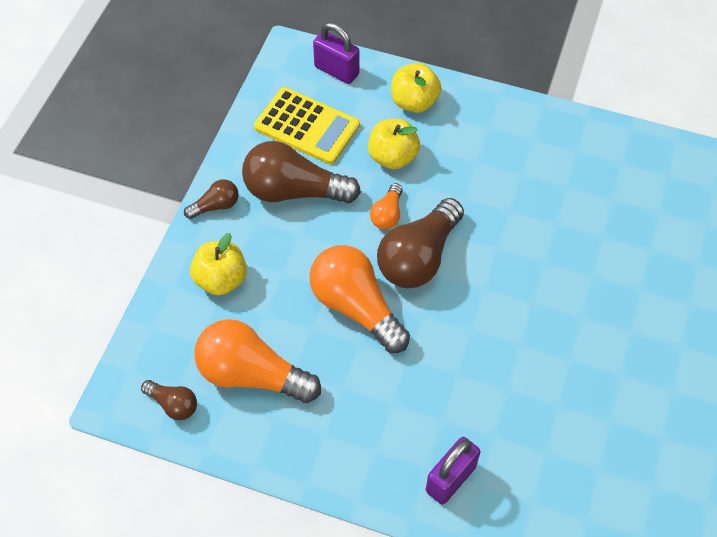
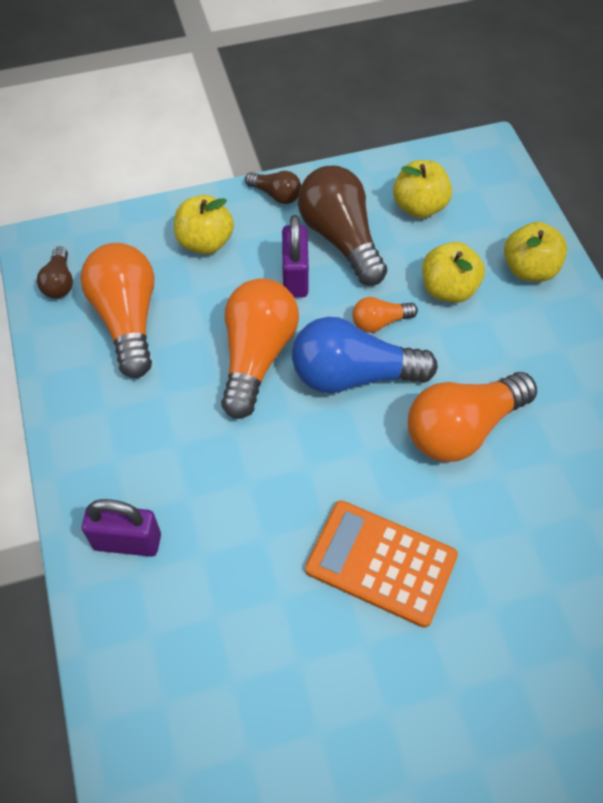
camera: 55 degrees right, 0 degrees up
(307, 126) = (419, 207): yellow calculator -> yellow apple
(336, 71) = (503, 191): purple padlock -> purple padlock (295, 277)
(418, 257) = (353, 375): brown light bulb -> blue light bulb
(508, 222) = (462, 429): none -> orange light bulb
(572, 331) = (381, 563): none -> orange calculator

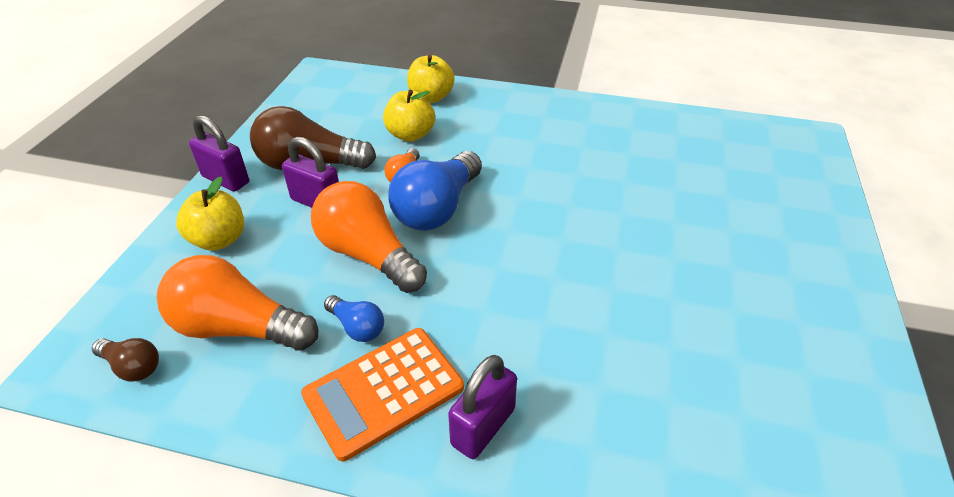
camera: 60 degrees left, 15 degrees down
(174, 397) = (357, 327): none -> blue light bulb
(276, 195) = (226, 180): brown light bulb -> purple padlock
(381, 563) = (609, 261): orange calculator -> orange calculator (384, 391)
(419, 207) = (327, 118): yellow apple -> none
(462, 429) = (528, 176): orange light bulb -> none

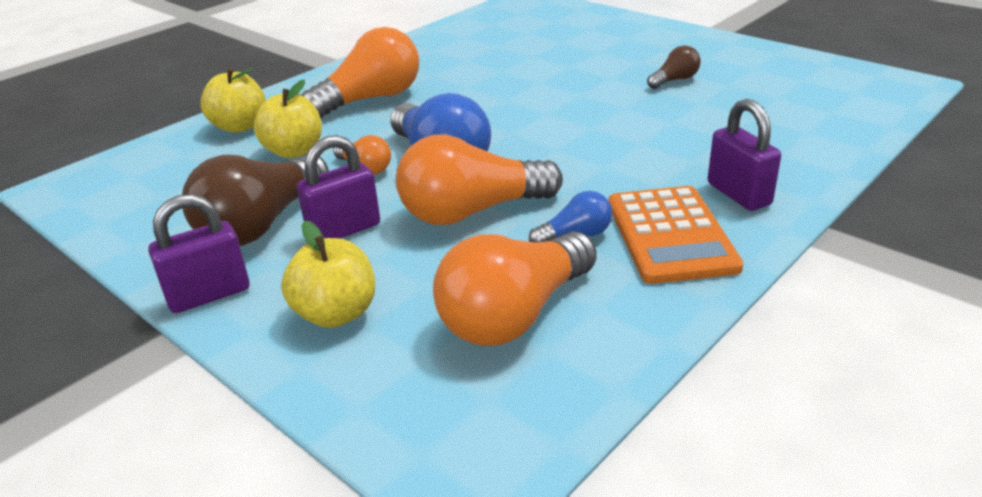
camera: 60 degrees left, 10 degrees down
(133, 366) = (518, 410): brown light bulb -> brown light bulb (674, 80)
(514, 134) = (371, 99): none -> orange light bulb

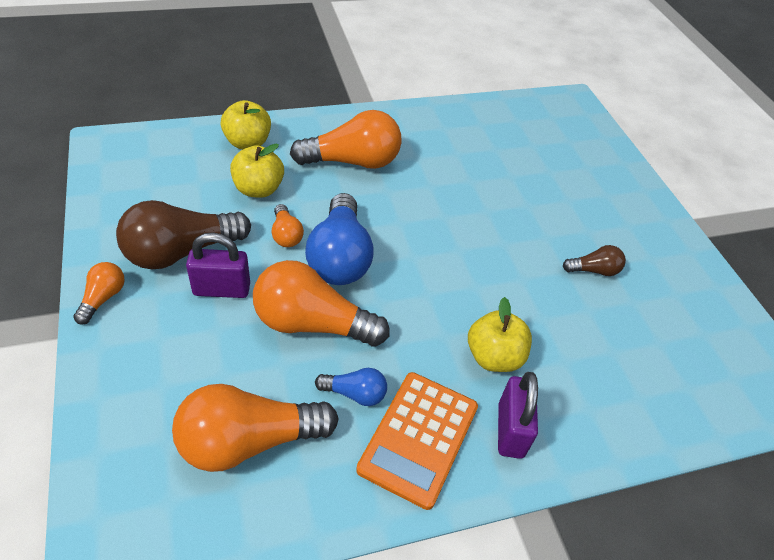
camera: 25 degrees right, 15 degrees up
(209, 295) = (103, 298): purple padlock -> orange light bulb
(336, 313) = (153, 364): yellow apple -> yellow apple (494, 357)

